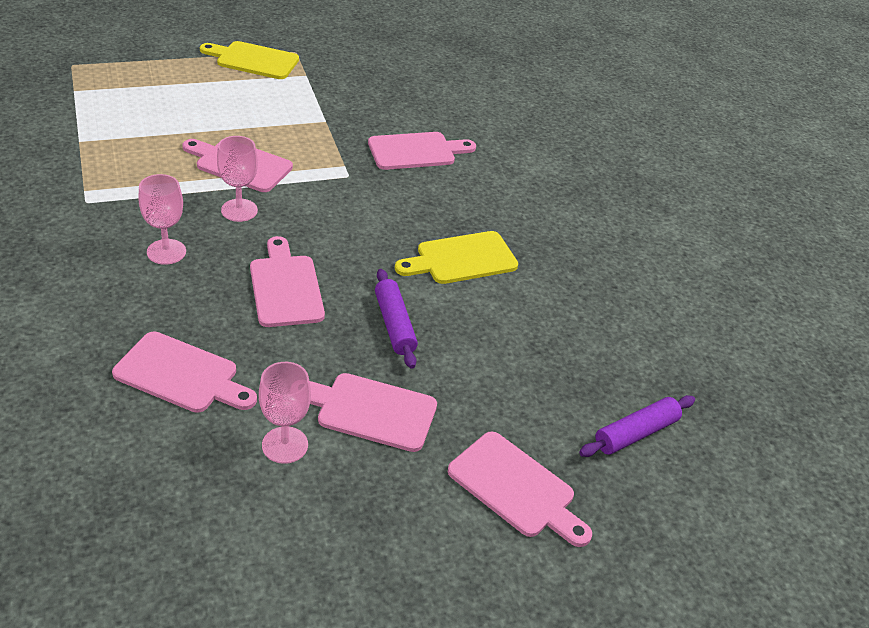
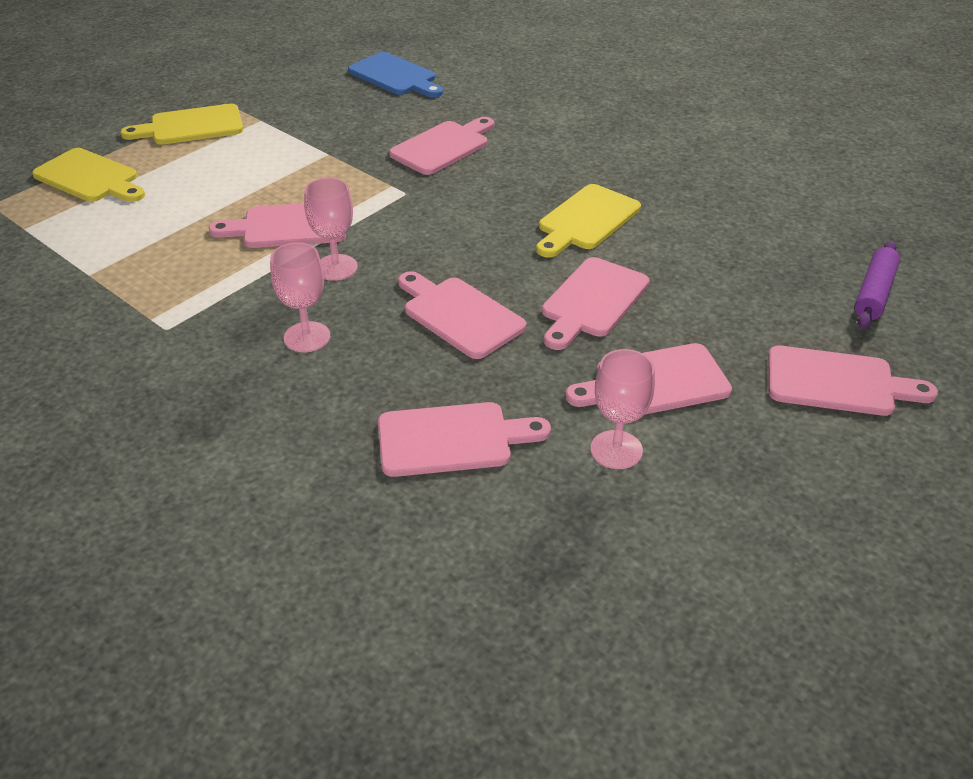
camera: 25 degrees left, 0 degrees up
(149, 71) = (90, 177): none -> yellow cutting board
(394, 325) = (592, 301): purple rolling pin -> pink cutting board
(441, 79) = (395, 76): none -> blue cutting board

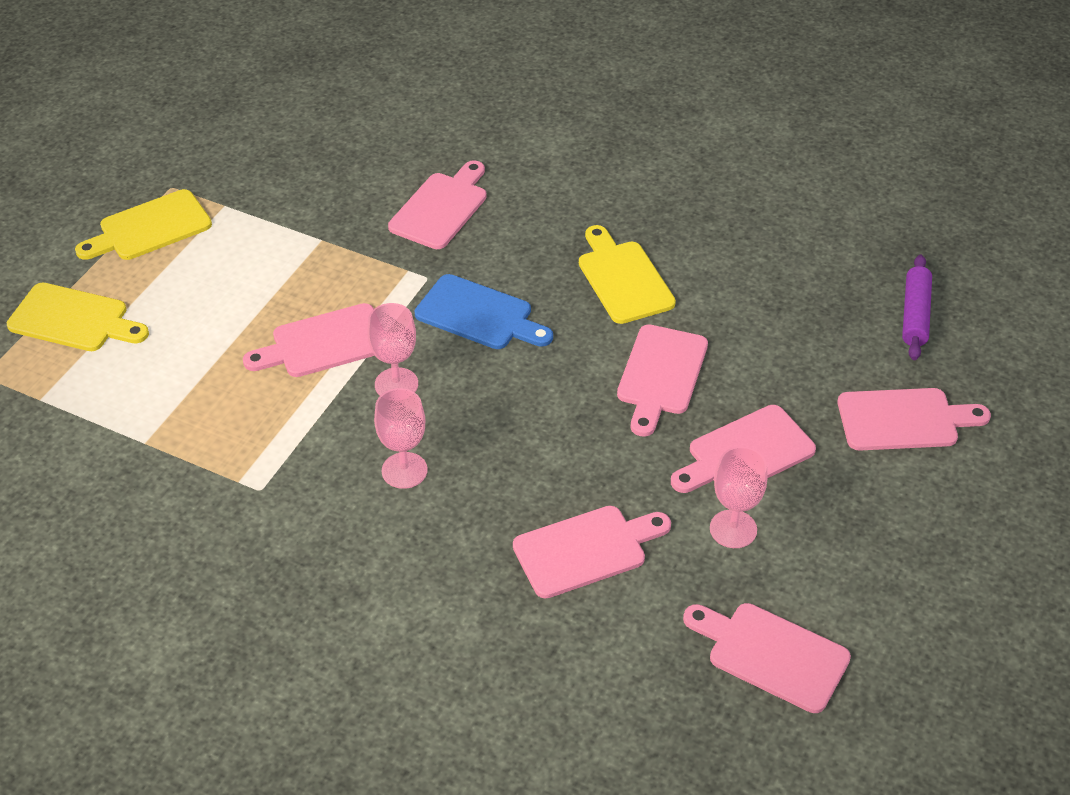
camera: 15 degrees left, 5 degrees up
(395, 76) = (347, 115): blue cutting board -> blue cutting board (479, 315)
(459, 315) = (540, 416): pink cutting board -> pink cutting board (771, 654)
(586, 220) = (623, 278): yellow cutting board -> yellow cutting board turned 135 degrees clockwise

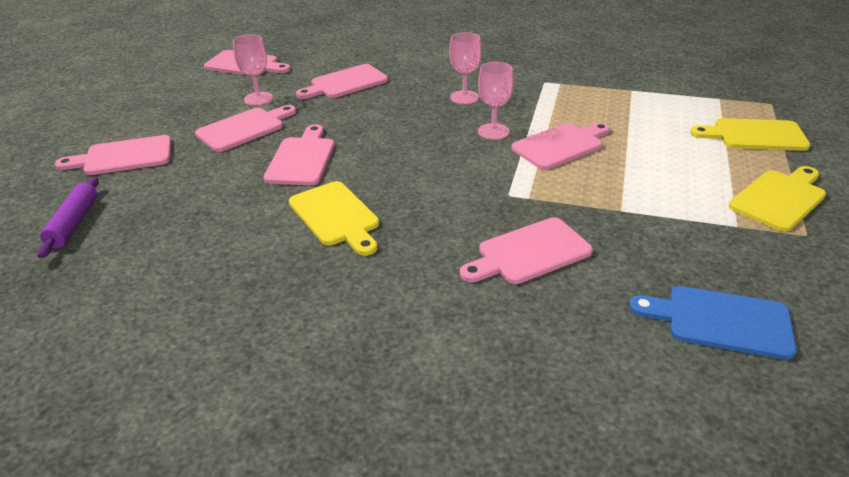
camera: 170 degrees right, 10 degrees down
(441, 208) = (529, 253): pink cutting board -> pink cutting board turned 45 degrees clockwise
(479, 315) = (452, 176): blue cutting board -> blue cutting board (720, 321)

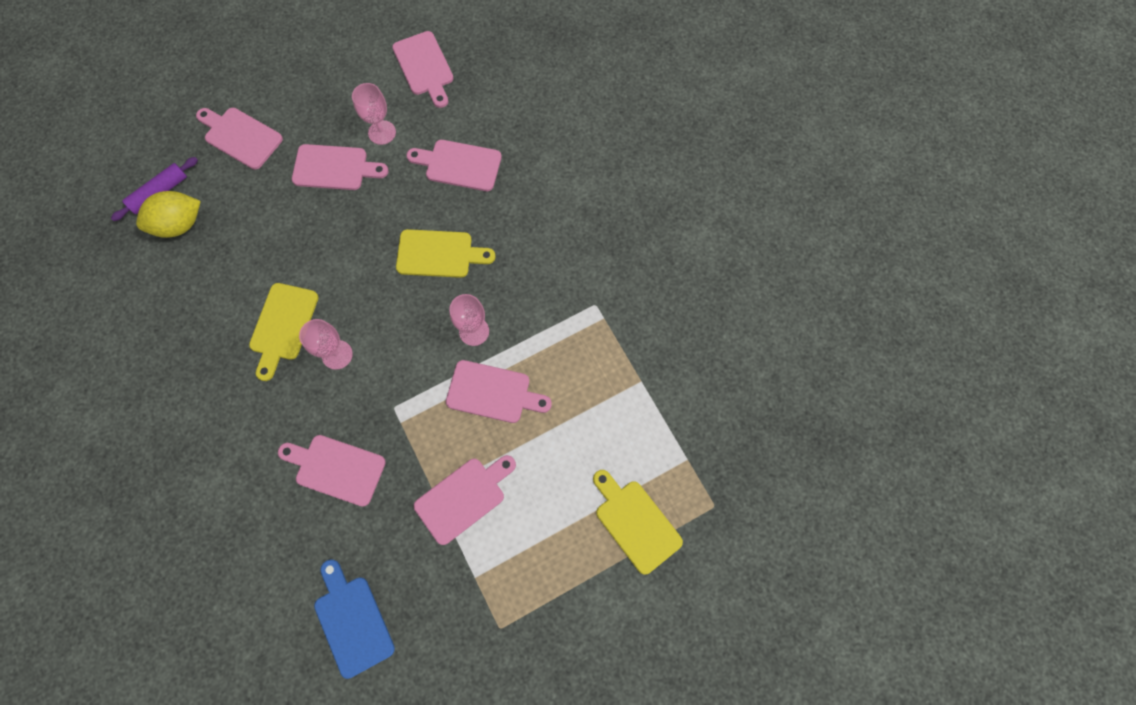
camera: 45 degrees right, 35 degrees up
(128, 227) = (180, 224): none -> yellow lemon
(302, 159) = (329, 242): pink cutting board -> pink cutting board (463, 497)
(464, 97) = (512, 268): pink goblet -> pink goblet (337, 354)
(779, 198) = (539, 588): yellow cutting board -> yellow cutting board (439, 254)

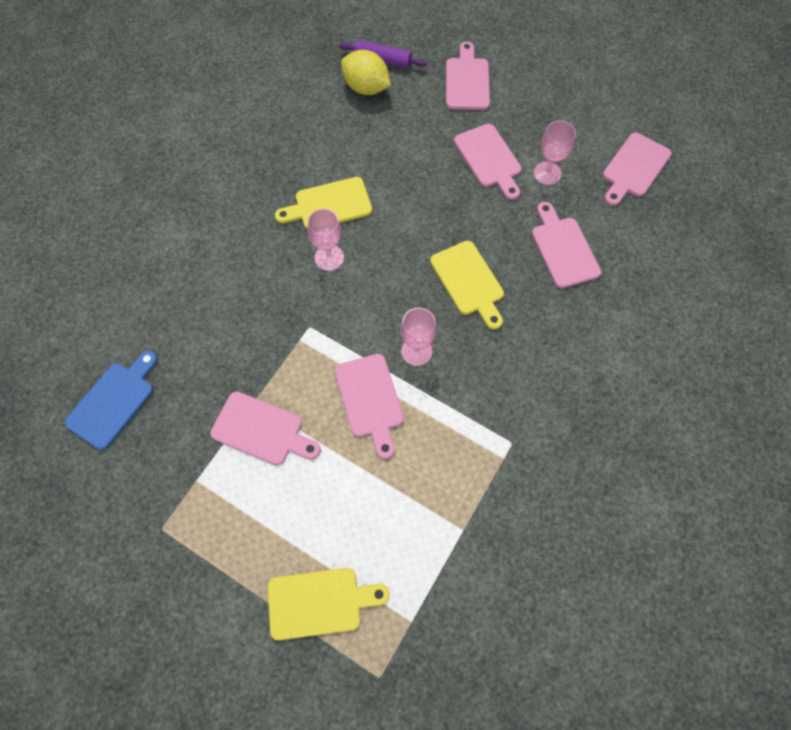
camera: 60 degrees right, 5 degrees down
(336, 468) = (233, 314): pink cutting board -> none
(635, 522) = (320, 602): yellow cutting board -> yellow cutting board turned 60 degrees clockwise

